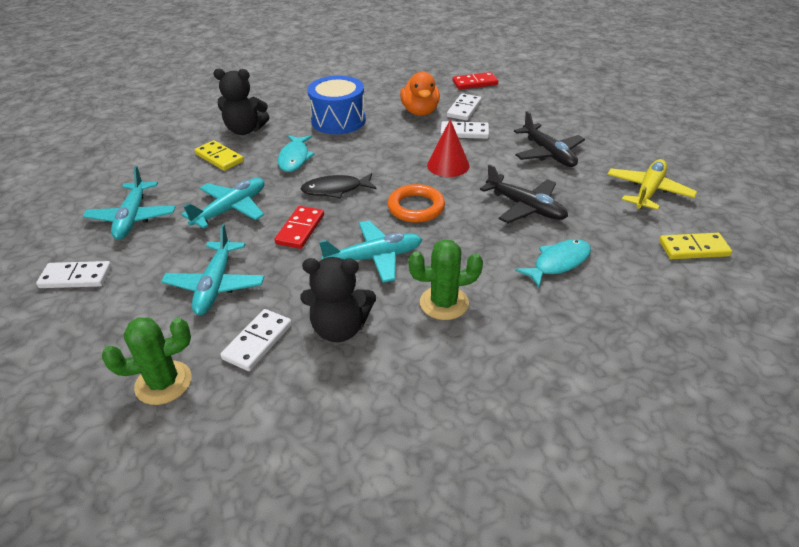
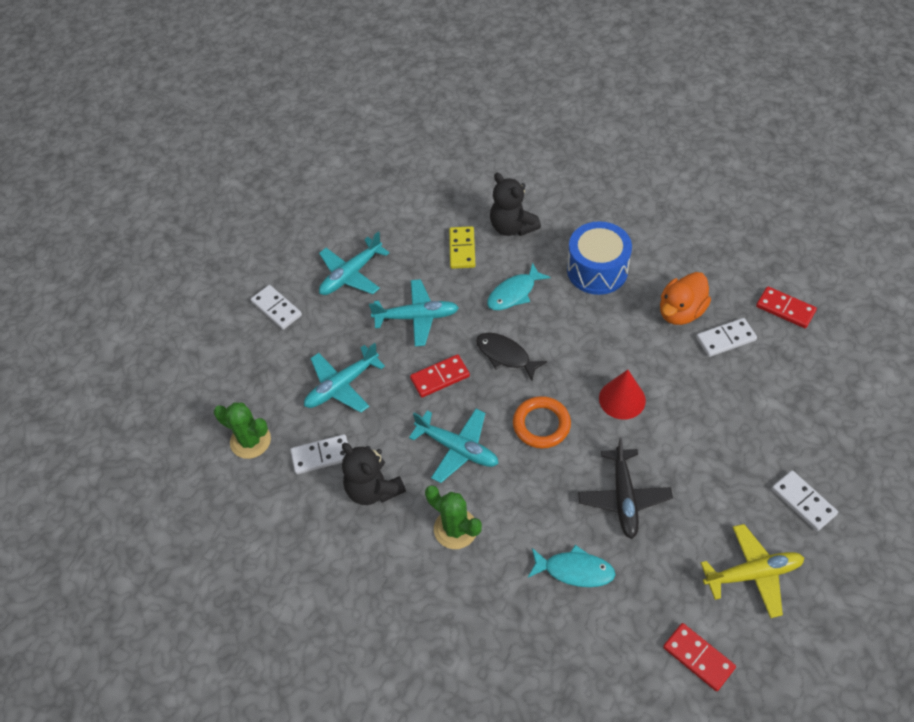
camera: 50 degrees right, 15 degrees up
(464, 132) = (686, 370): white domino -> white domino (803, 501)
(548, 153) = (726, 457): black plane -> none
(693, 249) = (698, 658): yellow domino -> red domino

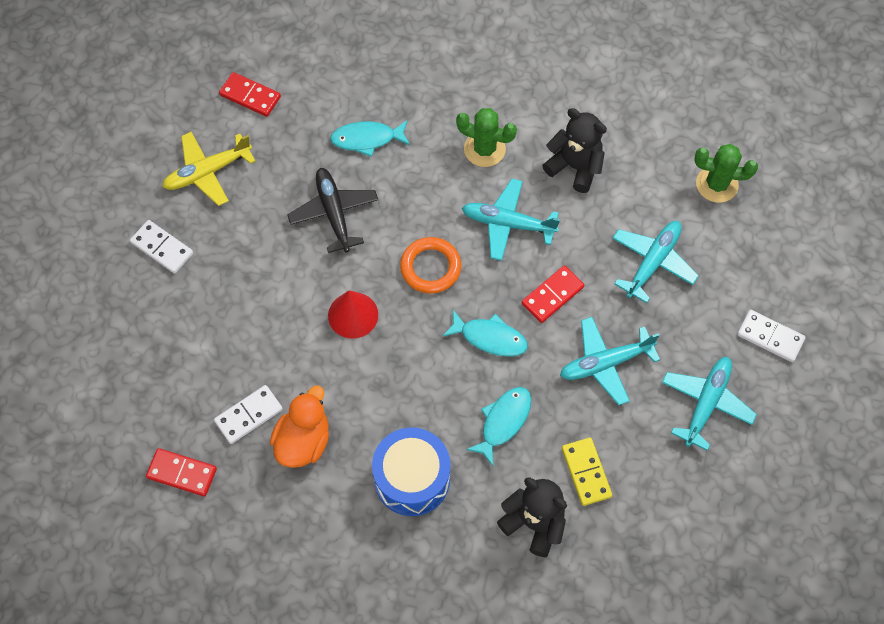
camera: 160 degrees right, 10 degrees up
(321, 455) = (639, 186): white domino -> none
(505, 355) = (489, 338): black fish -> turquoise fish

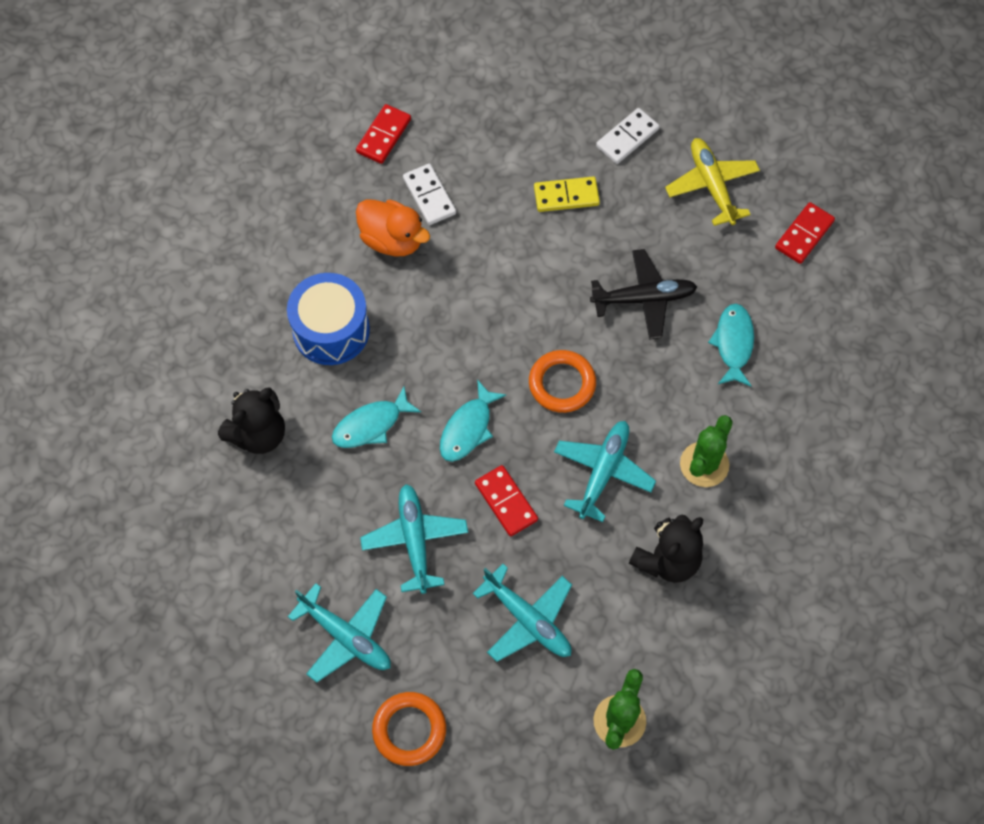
camera: 100 degrees right, 0 degrees up
(353, 315) = (520, 301): red cone -> none
(503, 422) = (371, 425): turquoise fish -> turquoise fish turned 105 degrees clockwise
(586, 472) = (298, 495): yellow domino -> yellow domino (566, 196)
(770, 337) = (409, 730): white domino -> orange ring

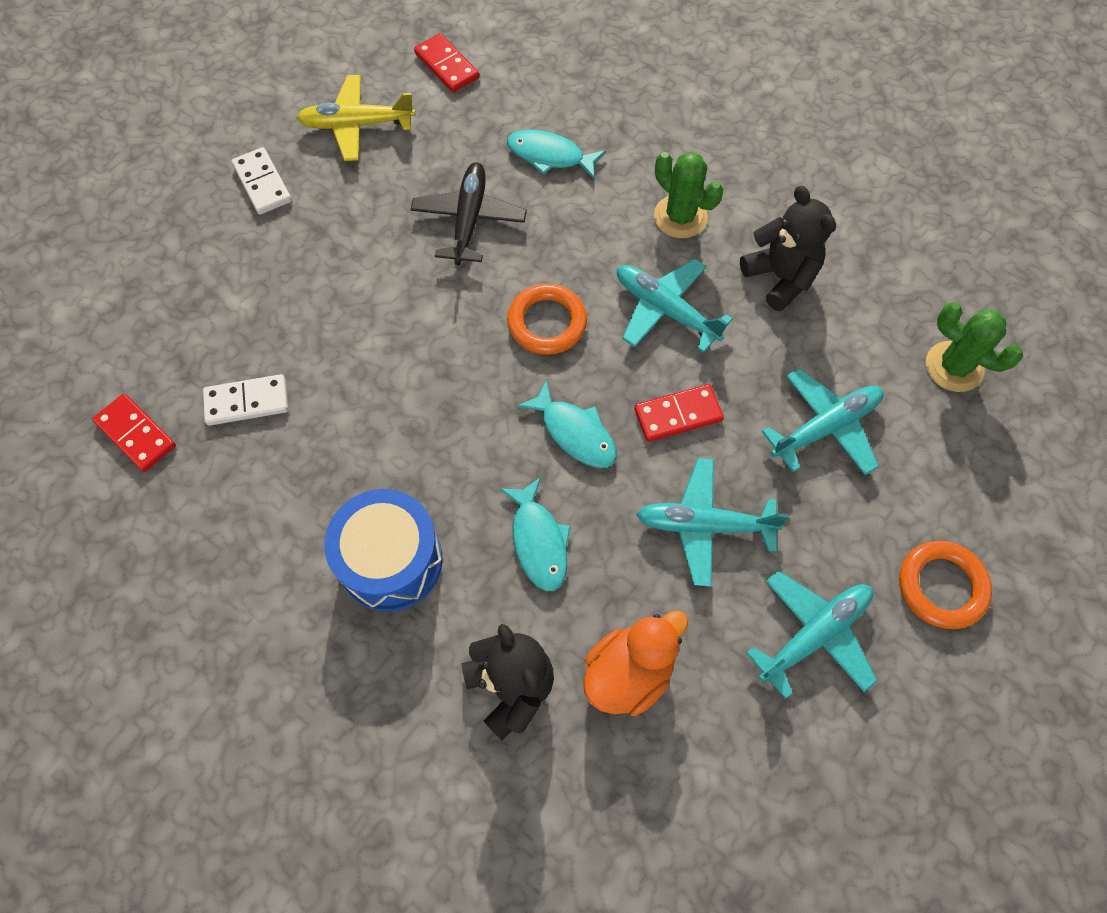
camera: 75 degrees left, 0 degrees up
(392, 240) = (291, 458): orange duck -> orange duck (629, 672)
(566, 196) = (311, 259): yellow domino -> none

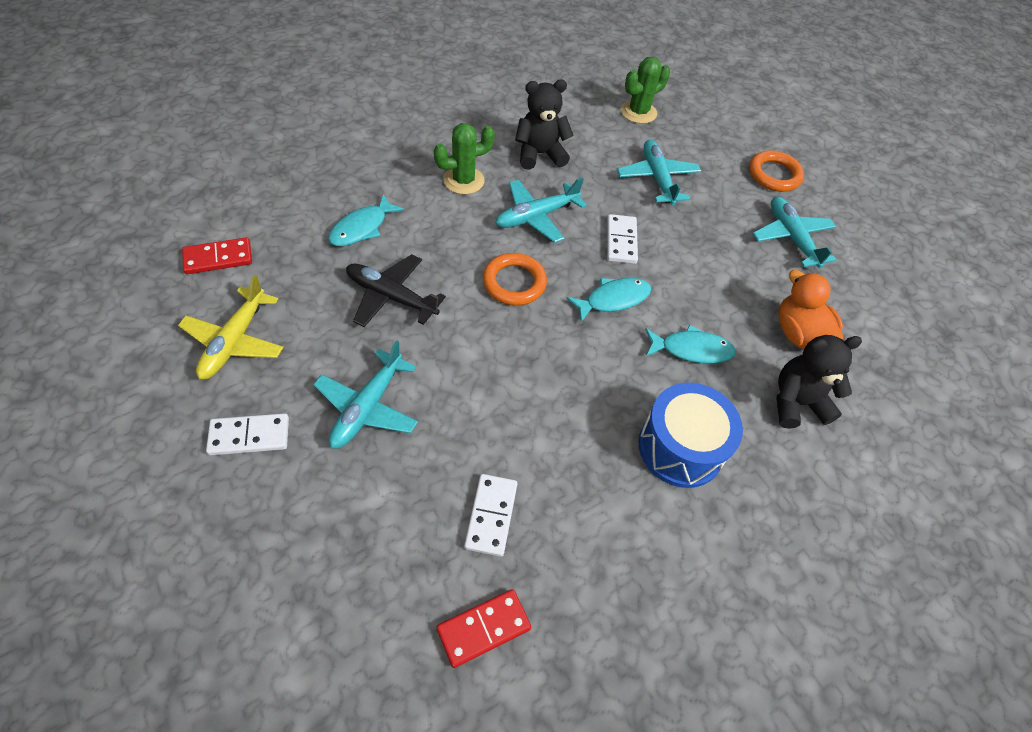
camera: 75 degrees left, 10 degrees down
(678, 415) = (621, 241): red domino -> white domino
(704, 525) = (706, 259): turquoise plane -> turquoise plane (367, 407)

